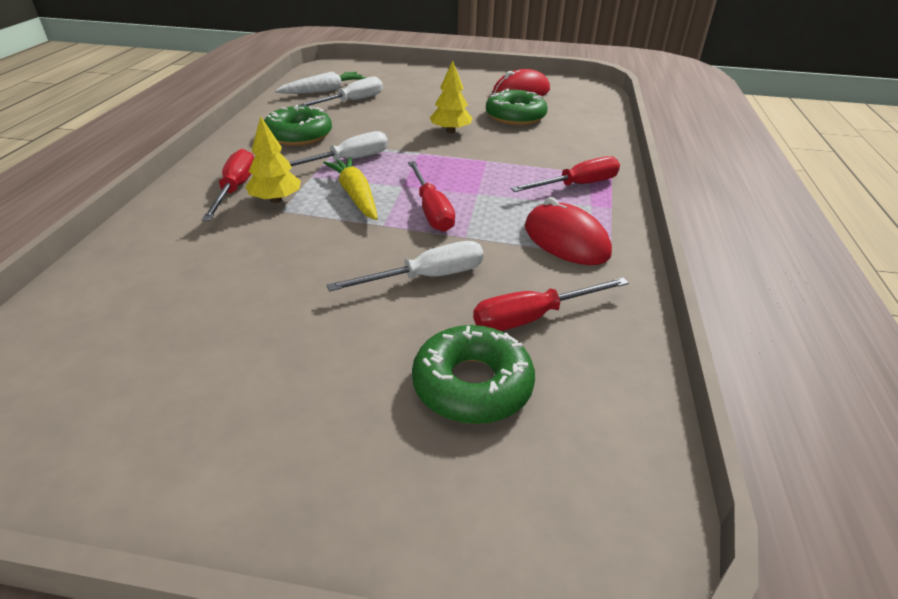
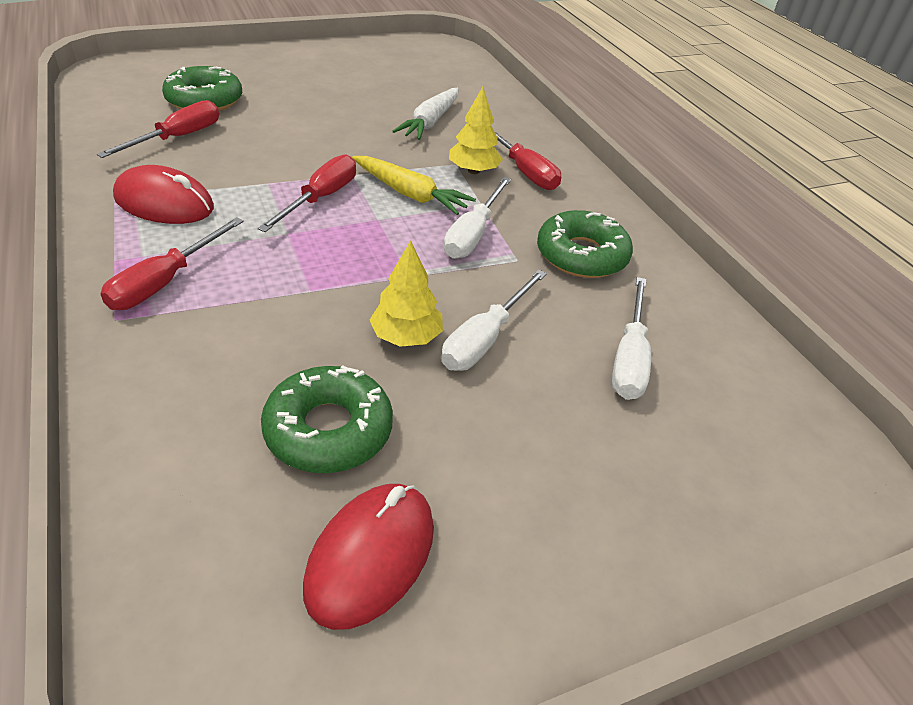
camera: 145 degrees right, 5 degrees up
(323, 91) = (712, 372): white carrot -> white carrot (430, 122)
(427, 277) = (276, 144): white screwdriver -> white screwdriver (485, 338)
(431, 210) = (320, 198): red screwdriver -> red screwdriver turned 75 degrees clockwise

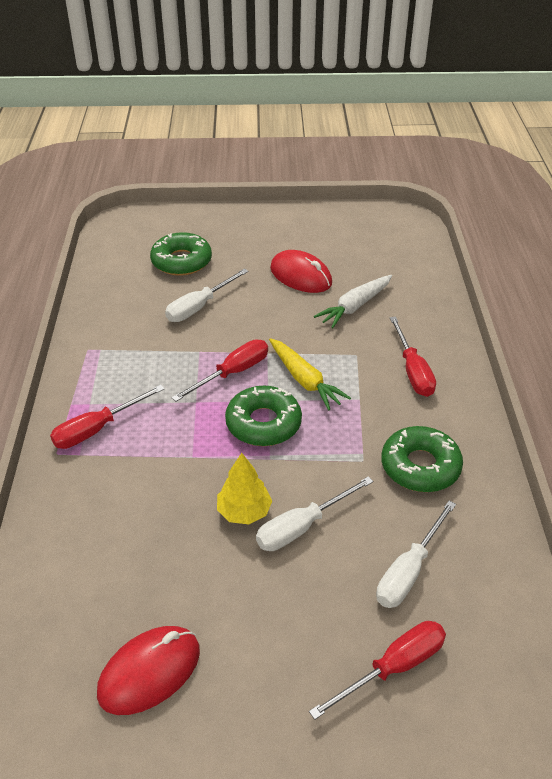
camera: 25 degrees right, 0 degrees up
(164, 203) = (119, 359): red mouse -> red mouse (300, 276)
(177, 138) = (149, 298): red screwdriver -> red screwdriver (393, 668)
(328, 430) = (160, 573): green donut -> green donut (263, 423)
(473, 171) = (368, 364): yellow tree -> none
(473, 234) = (338, 428): white screwdriver -> white screwdriver (199, 307)

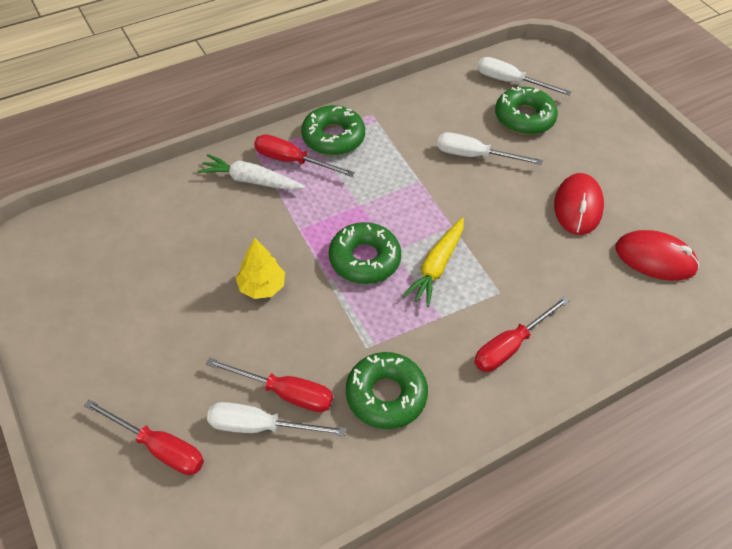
camera: 60 degrees right, 10 degrees up
(93, 387) = (333, 137): none -> green donut
(149, 672) = (95, 293): red mouse -> red mouse (655, 258)
(232, 373) = (409, 213): red screwdriver -> red screwdriver (285, 393)
(302, 526) = (267, 331): white screwdriver -> white screwdriver (510, 82)
(355, 306) = (568, 265): white carrot -> white carrot (251, 180)

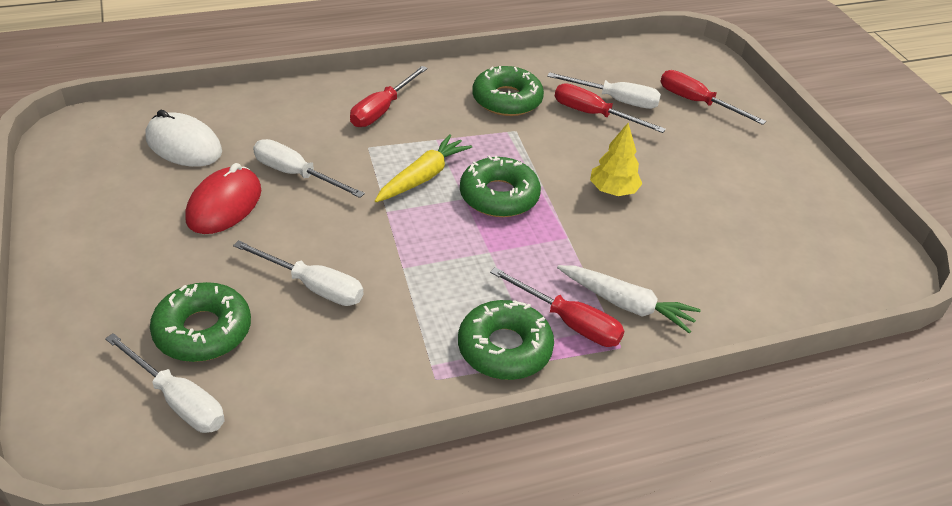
camera: 170 degrees left, 10 degrees down
(510, 346) = (382, 110): red screwdriver -> red screwdriver turned 150 degrees clockwise
(543, 247) = (296, 174): none -> white screwdriver
(655, 258) = (184, 145): red mouse -> white mouse

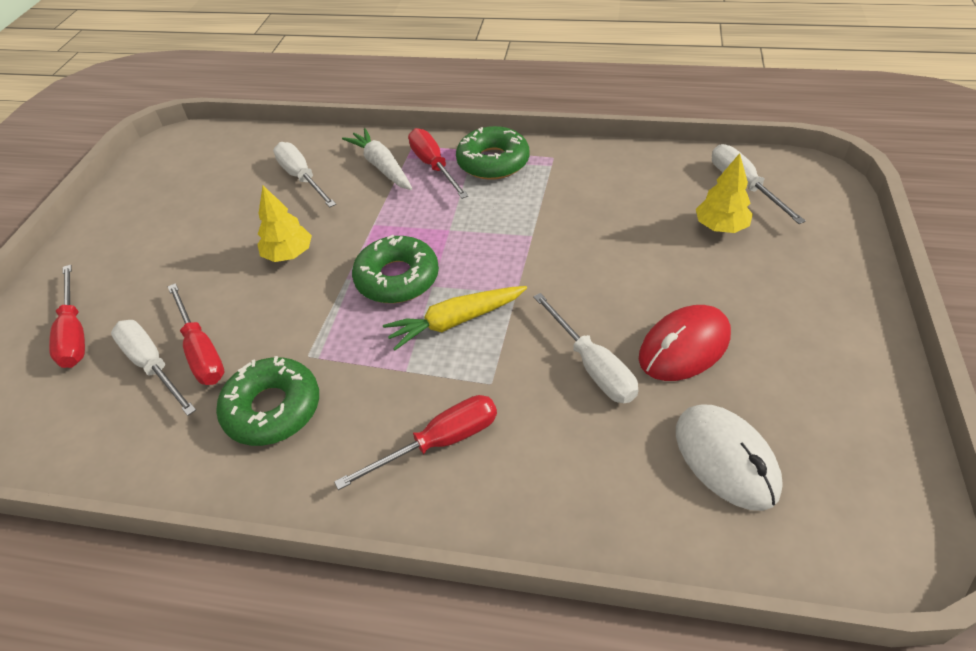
camera: 145 degrees left, 5 degrees up
(203, 331) = (720, 227): green donut -> yellow tree
(313, 286) = (617, 239): white screwdriver -> white screwdriver (302, 178)

